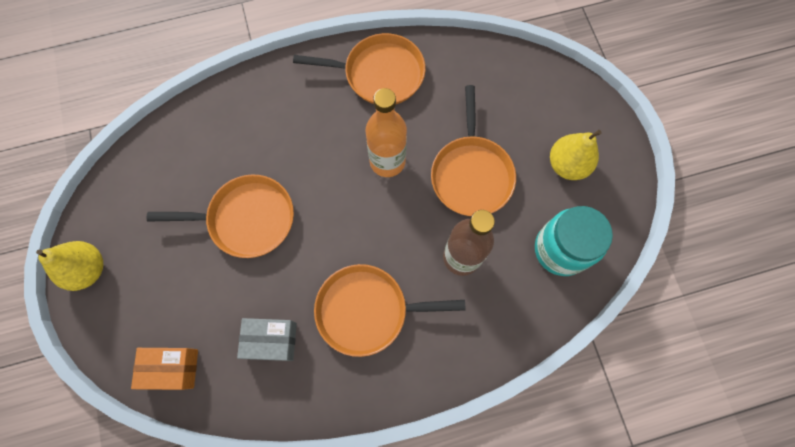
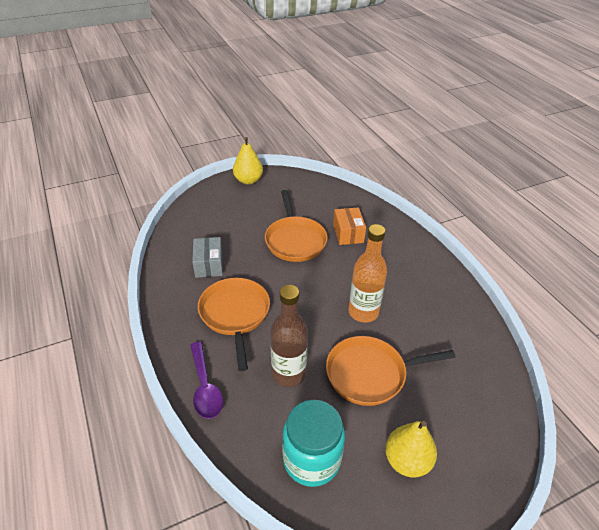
camera: 80 degrees right, 30 degrees down
(172, 368) = (189, 223): orange box -> orange box (348, 233)
(380, 74) = (441, 298): orange pan -> none
(468, 351) = (205, 387): none -> purple spoon

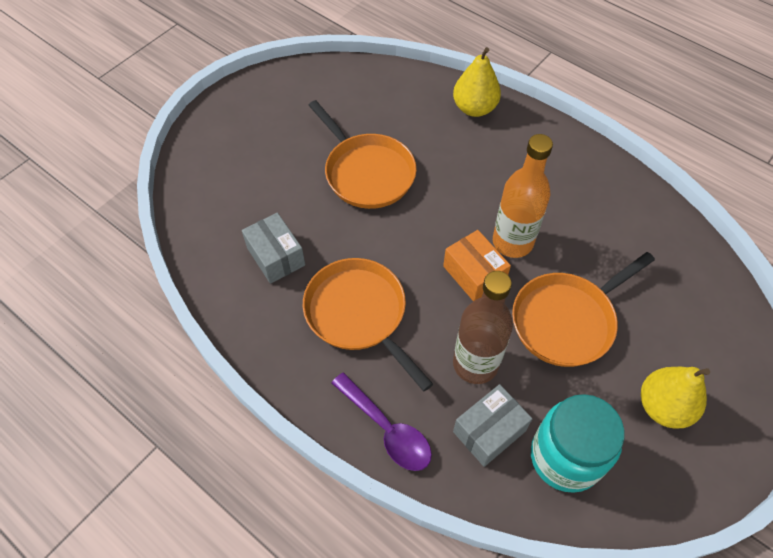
camera: 25 degrees left, 15 degrees up
(248, 180) = (242, 101): yellow pear -> yellow pear (474, 108)
(270, 418) = (489, 431): none -> grey box
(348, 233) = (428, 135): orange box -> orange box (474, 274)

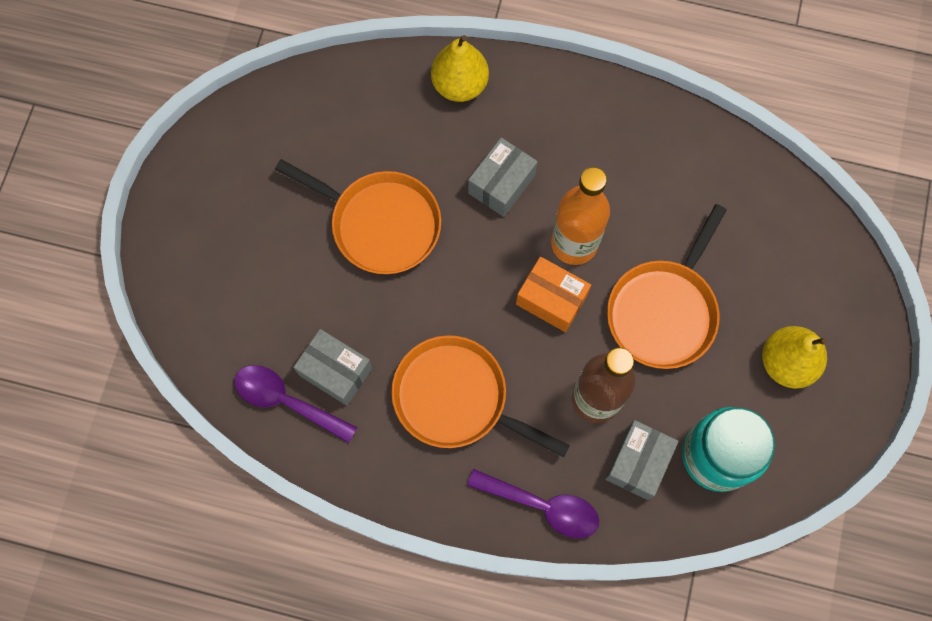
camera: 25 degrees left, 15 degrees up
(227, 262) = (286, 401): none -> purple spoon
(474, 181) = (501, 184): none -> grey box

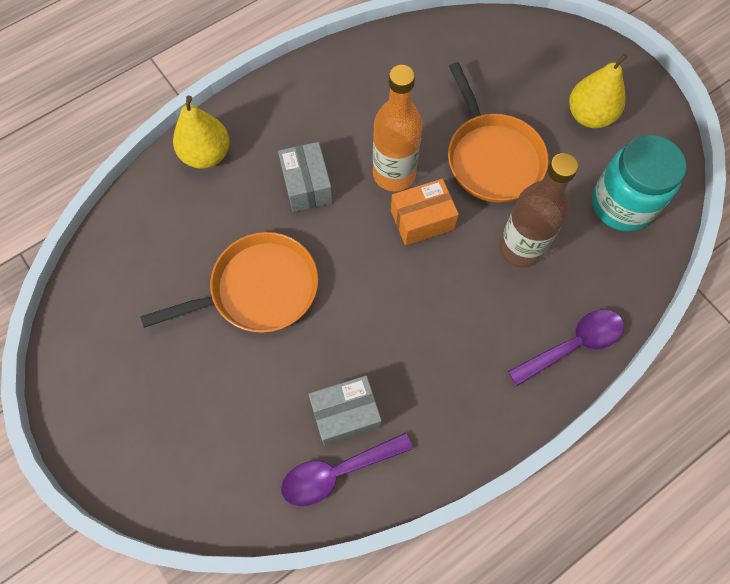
camera: 50 degrees left, 5 degrees down
(456, 398) = (441, 341): orange pan -> none
(638, 462) = (589, 257): grey box -> none

